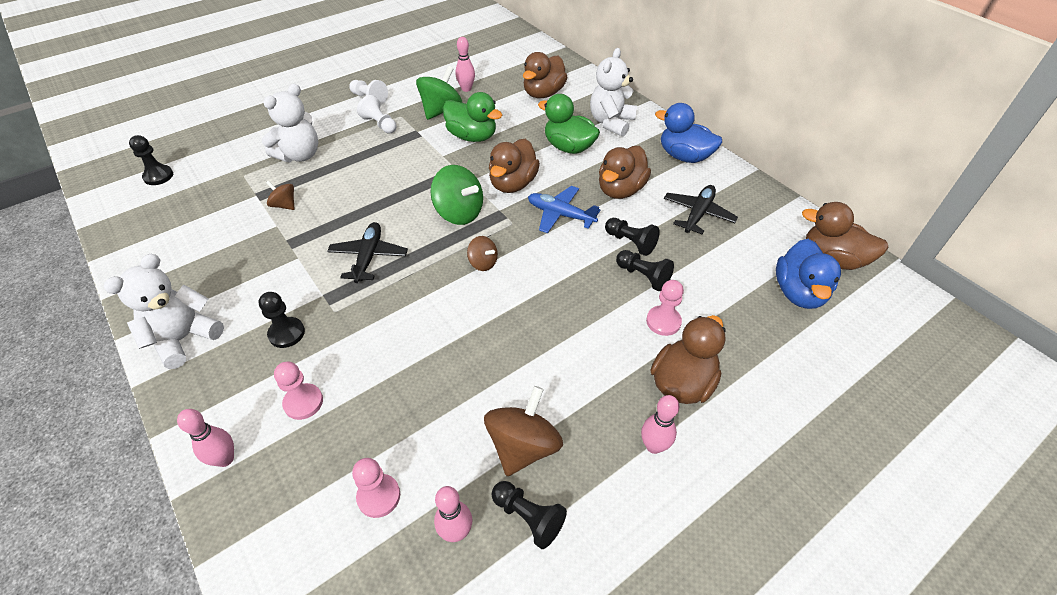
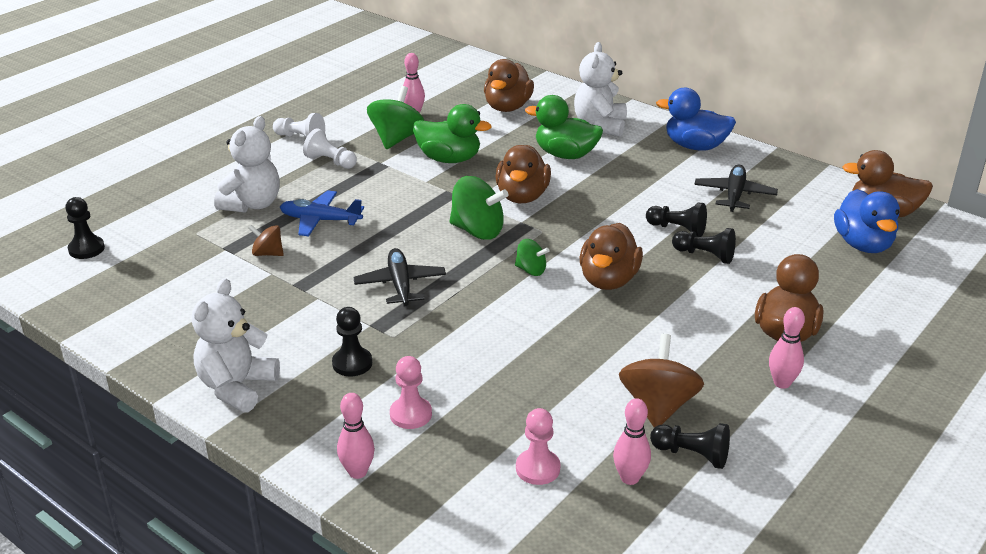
camera: 15 degrees left, 15 degrees down
(483, 263) = (531, 270): brown spinning top -> green spinning top
(560, 215) = (590, 216): blue plane -> blue plane (320, 220)
(620, 190) = (643, 185): brown duck -> brown duck (608, 280)
(663, 321) = (743, 288): pink pawn -> none

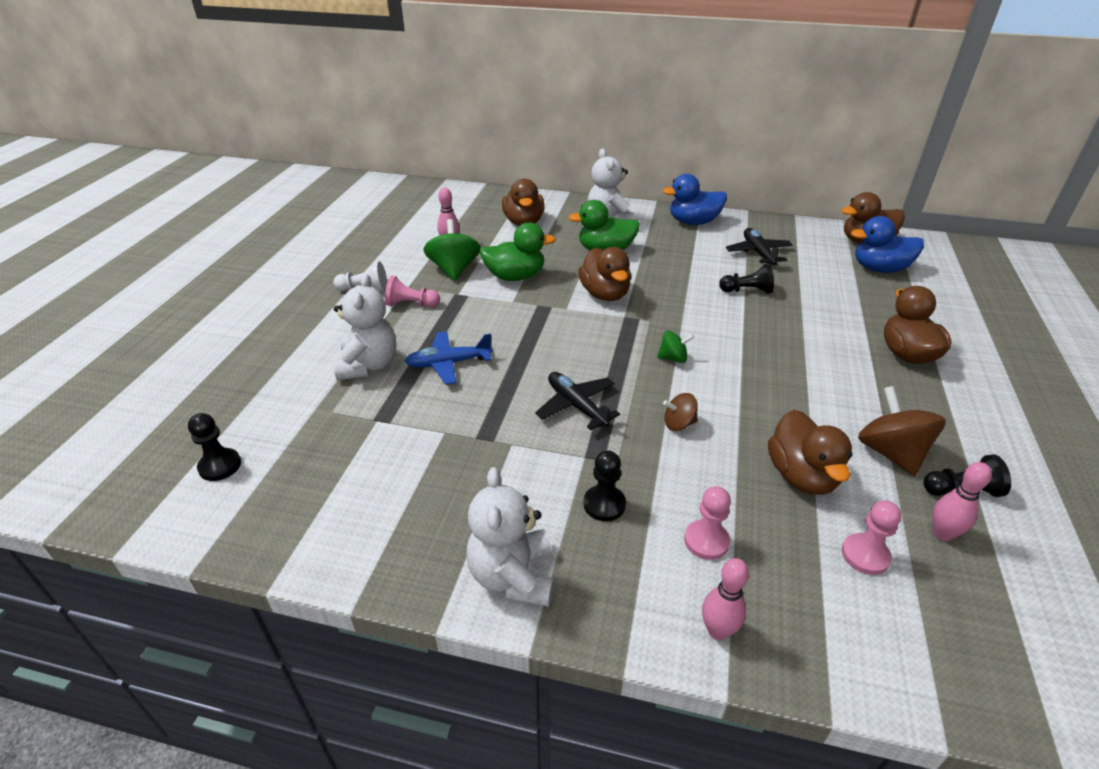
camera: 25 degrees left, 5 degrees up
(268, 253) = (424, 412): brown spinning top -> brown spinning top (679, 424)
(330, 161) = (411, 304): white pawn -> pink pawn
(477, 231) = (597, 334): green spinning top -> none
(608, 280) = (740, 349): brown duck -> brown duck (801, 476)
(705, 255) = (787, 307): black pawn -> none
(782, 383) = (950, 399): pink bowling pin -> none
(863, 244) = (879, 269): blue duck -> blue duck turned 120 degrees clockwise

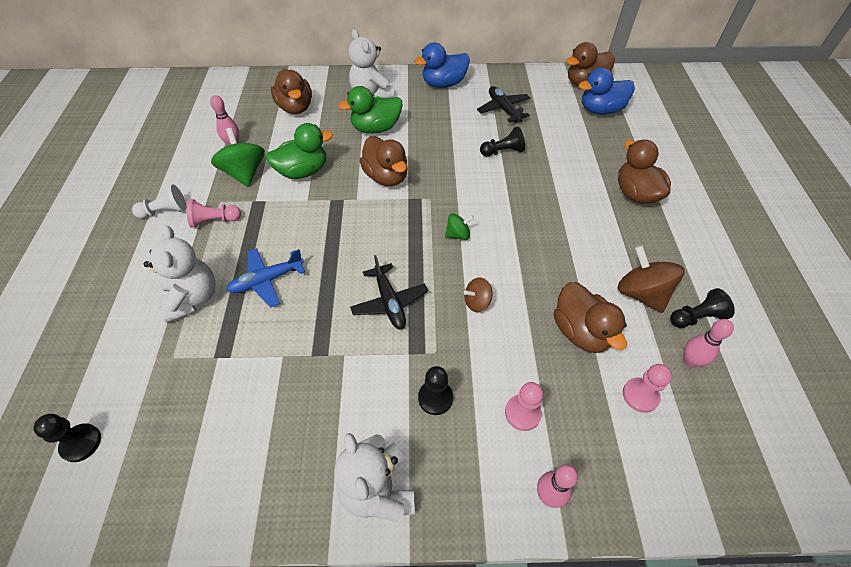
camera: 15 degrees left, 15 degrees up
(576, 406) = (389, 302): black plane -> black plane turned 150 degrees counterclockwise

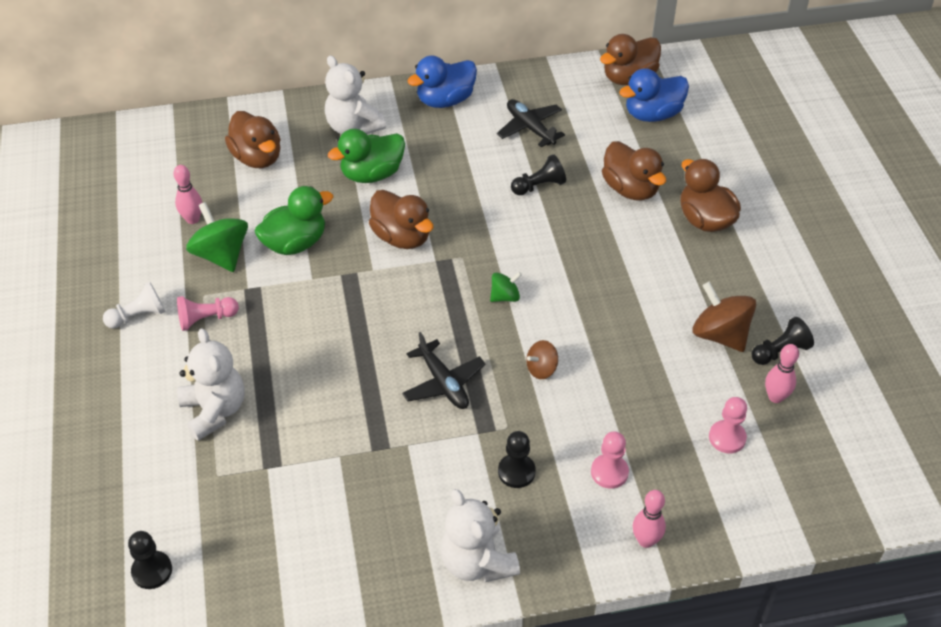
camera: 10 degrees left, 5 degrees down
(266, 280) = (294, 379): blue plane -> none
(581, 332) = (659, 384): brown duck -> brown duck (630, 189)

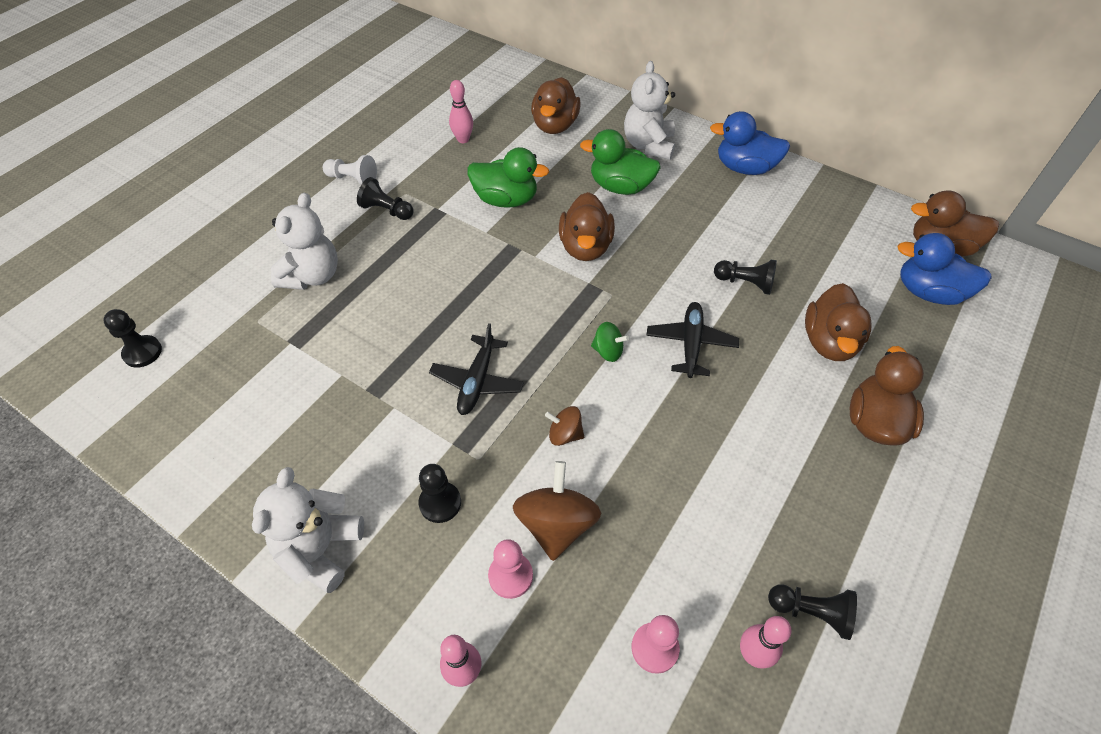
camera: 45 degrees right, 5 degrees up
(206, 319) = (387, 210): pink pawn -> black pawn
(221, 255) = (450, 175): green spinning top -> none
(530, 128) = (793, 232): black plane -> black plane (690, 343)
(720, 334) = (765, 541): brown spinning top -> brown spinning top (556, 524)

